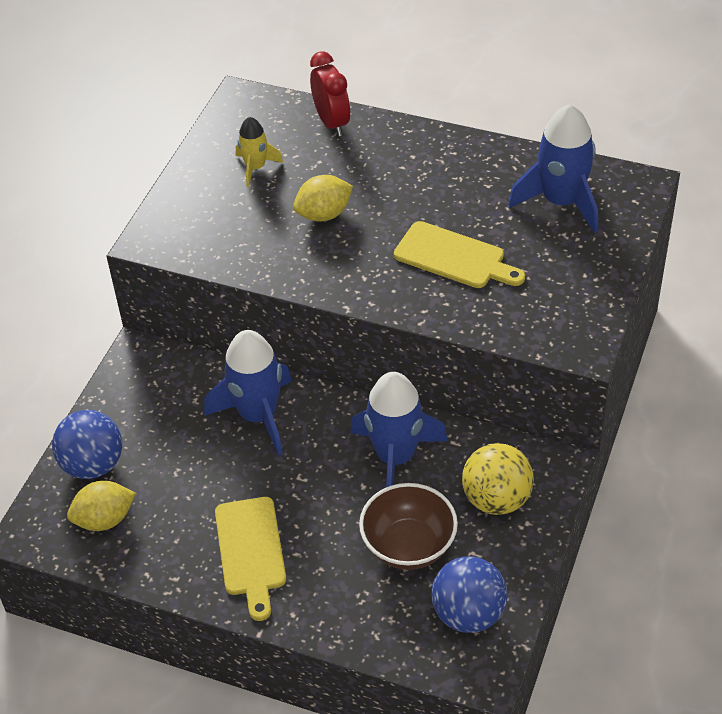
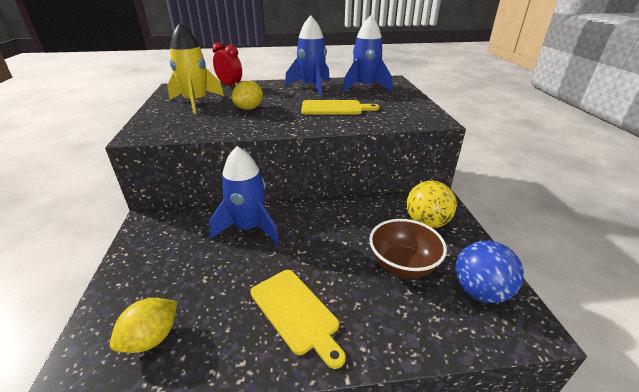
camera: 30 degrees left, 15 degrees down
(93, 465) = (128, 298): blue ball -> none
(256, 167) = (196, 102): yellow rocket -> yellow rocket, size x1.84
(395, 457) = (352, 222): blue rocket -> blue rocket (311, 87)

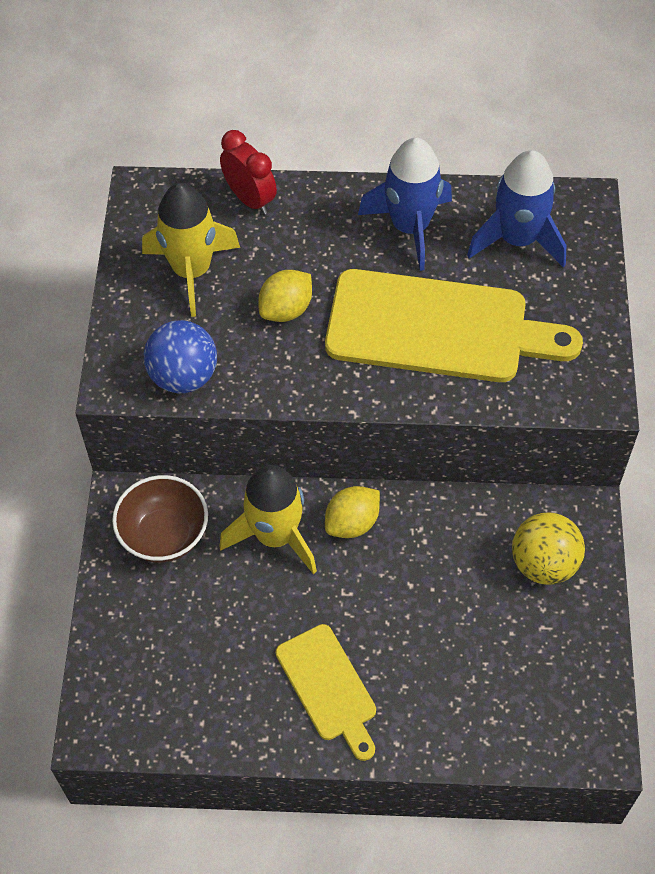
camera: 10 degrees right, 25 degrees up
(152, 338) = (166, 695): yellow lemon -> yellow lemon (352, 523)
(249, 228) = (275, 536): blue rocket -> yellow rocket
(335, 108) = (437, 328): yellow cutting board -> yellow cutting board, size x1.82
(403, 265) = (479, 637): brown bowl -> brown bowl (164, 535)
(480, 291) = (563, 693): blue ball -> blue ball (183, 376)

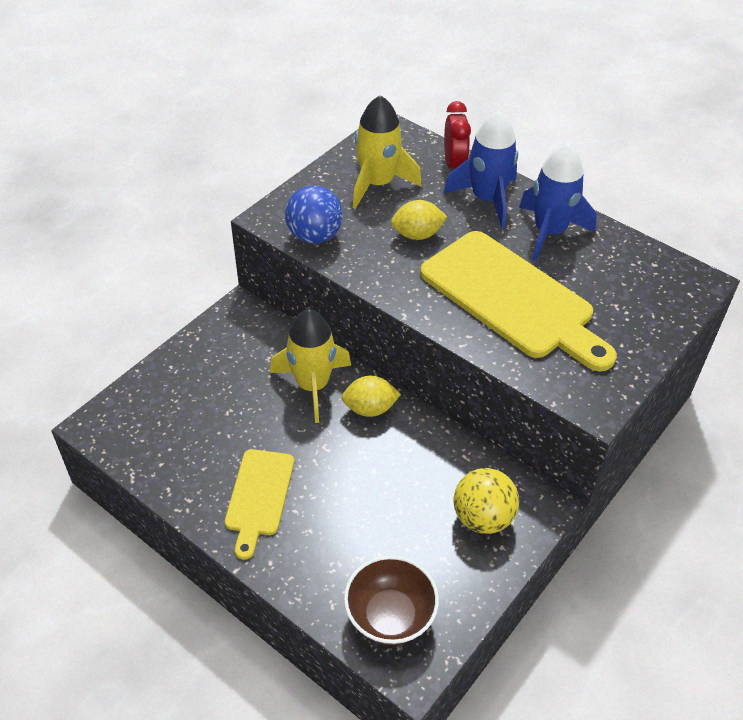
camera: 35 degrees right, 10 degrees down
(164, 535) = (244, 343): brown bowl -> brown bowl (390, 616)
(517, 239) = (623, 278): blue rocket -> blue rocket (487, 199)

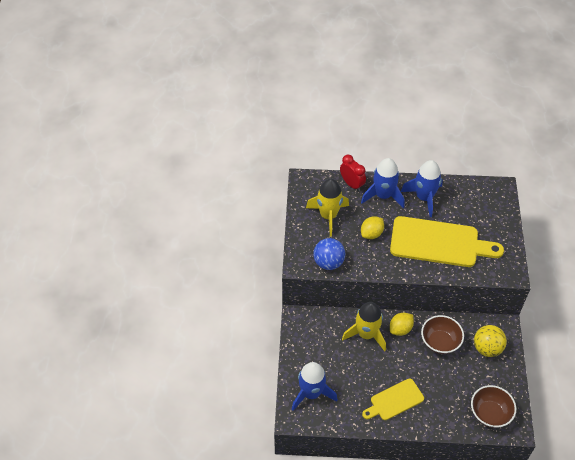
camera: 35 degrees left, 5 degrees up
(155, 411) = (311, 393): none -> blue rocket
(259, 497) = (394, 401): yellow cutting board -> yellow cutting board turned 90 degrees clockwise
(413, 462) = (440, 342): none -> brown bowl

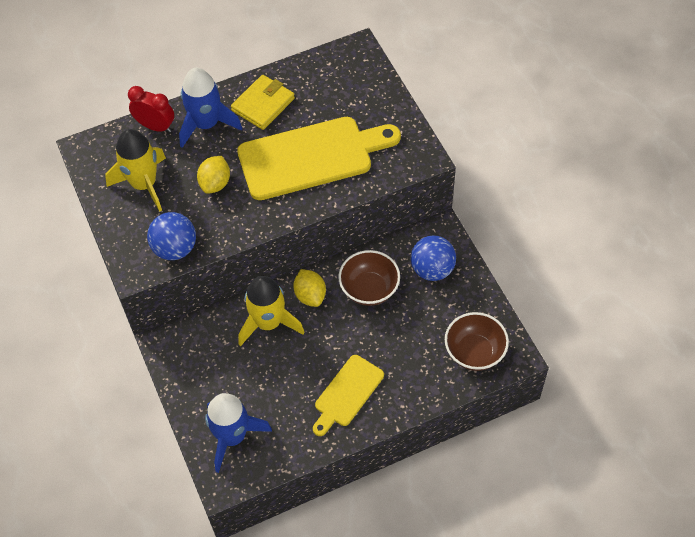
camera: 25 degrees left, 5 degrees up
(400, 329) = (310, 295): yellow lemon -> yellow lemon turned 45 degrees counterclockwise
(424, 198) = (263, 104): blue rocket -> yellow wallet
(487, 348) = (432, 269): yellow ball -> blue ball

